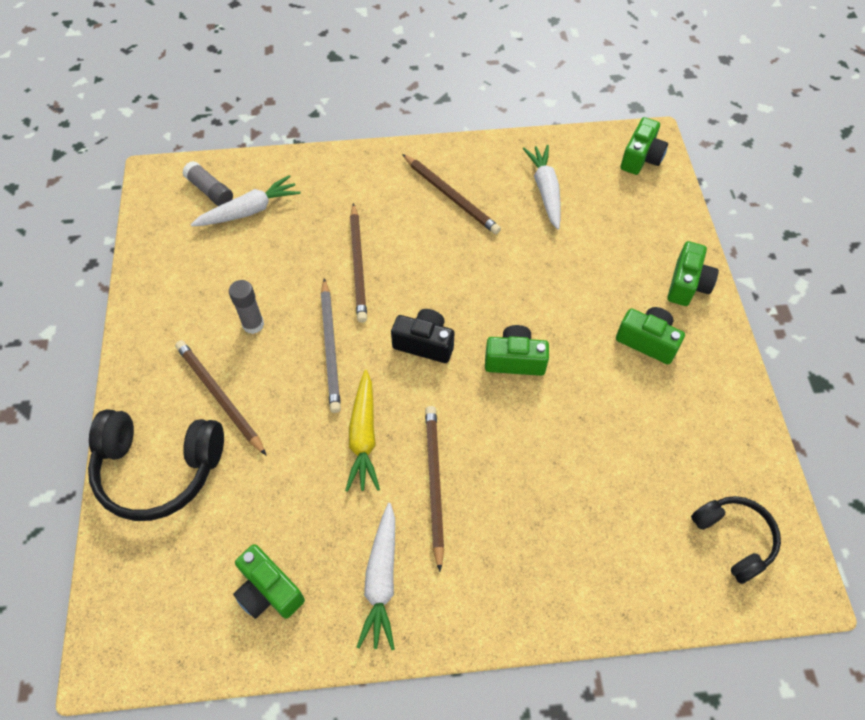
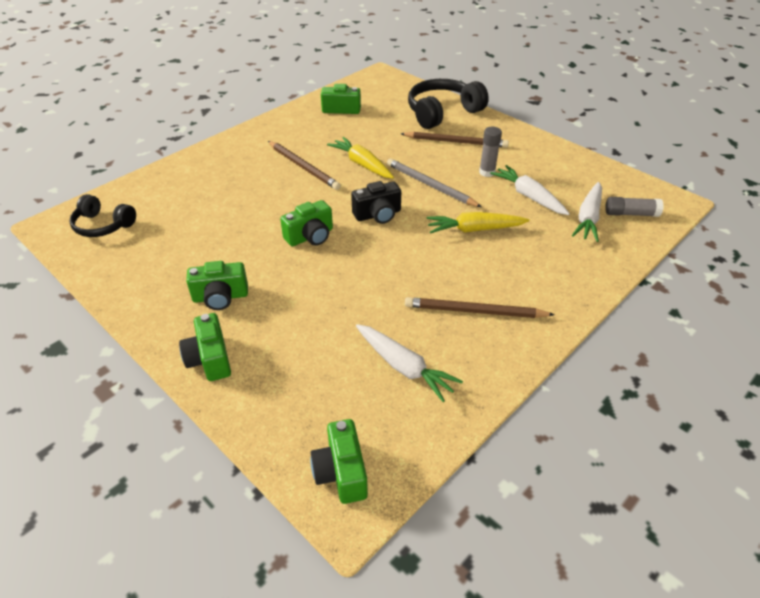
camera: 140 degrees right, 15 degrees down
(358, 265) = (474, 229): brown pencil -> yellow carrot
(381, 580) = (294, 131): white carrot -> white carrot (528, 196)

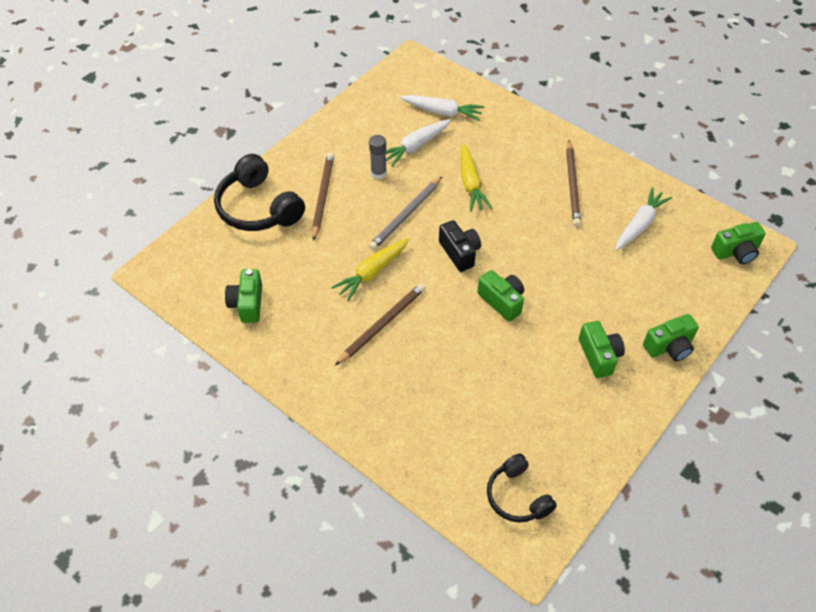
camera: 95 degrees left, 10 degrees up
(103, 225) = (517, 496): black headphones -> black headphones turned 135 degrees clockwise
(630, 214) = (433, 87): grey glue stick -> none

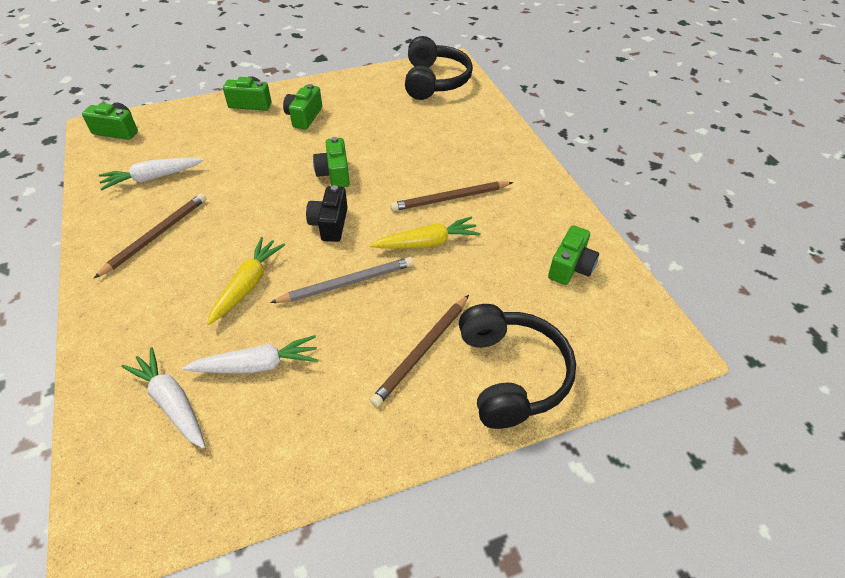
camera: 150 degrees left, 5 degrees down
(378, 173) = (334, 349): grey glue stick -> none
(517, 496) = (434, 81): black headphones -> black headphones, size x1.61

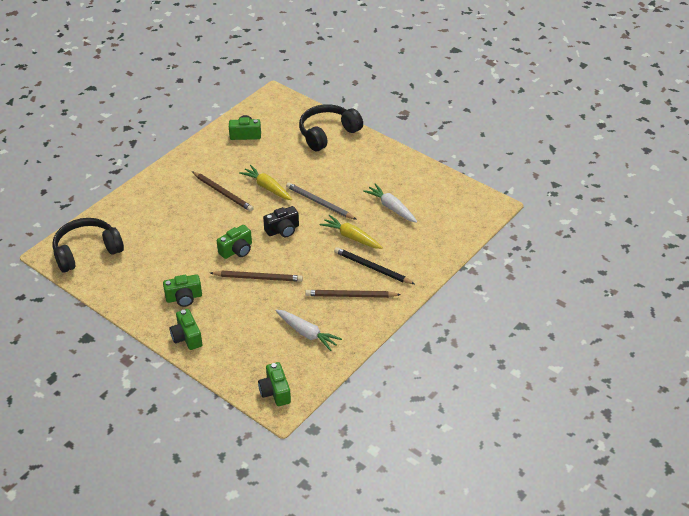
camera: 120 degrees left, 5 degrees down
(171, 402) = (432, 223): white carrot -> none
(172, 278) = (372, 268): none -> black pencil
(247, 285) = (351, 237): yellow carrot -> yellow carrot turned 45 degrees clockwise
(422, 351) = (338, 162): brown pencil -> brown pencil (258, 278)

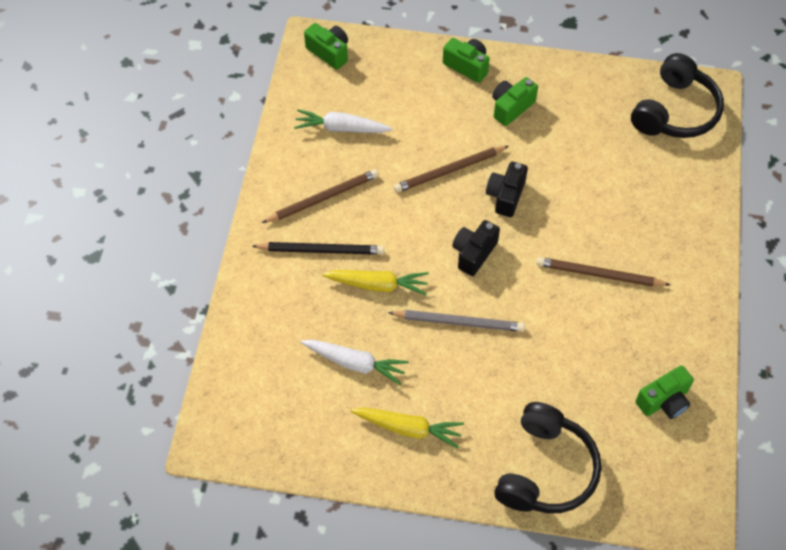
camera: 150 degrees right, 15 degrees up
(237, 250) = (505, 196): green camera -> black camera
(267, 187) = (549, 314): yellow carrot -> yellow carrot (408, 428)

